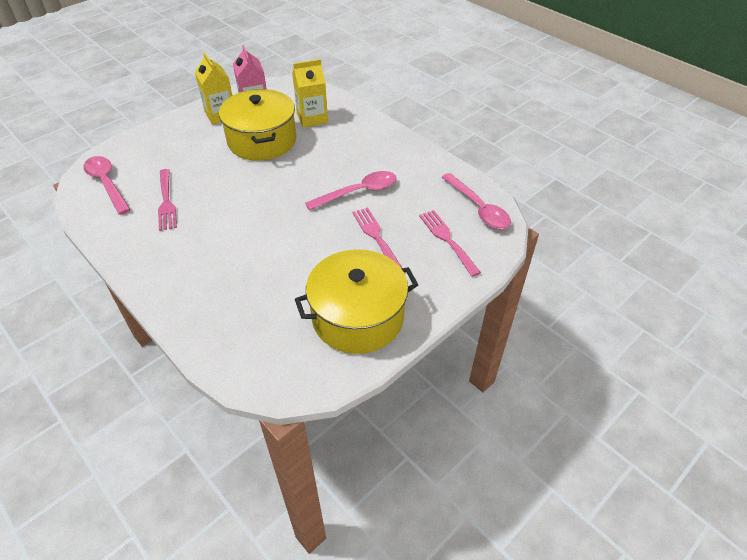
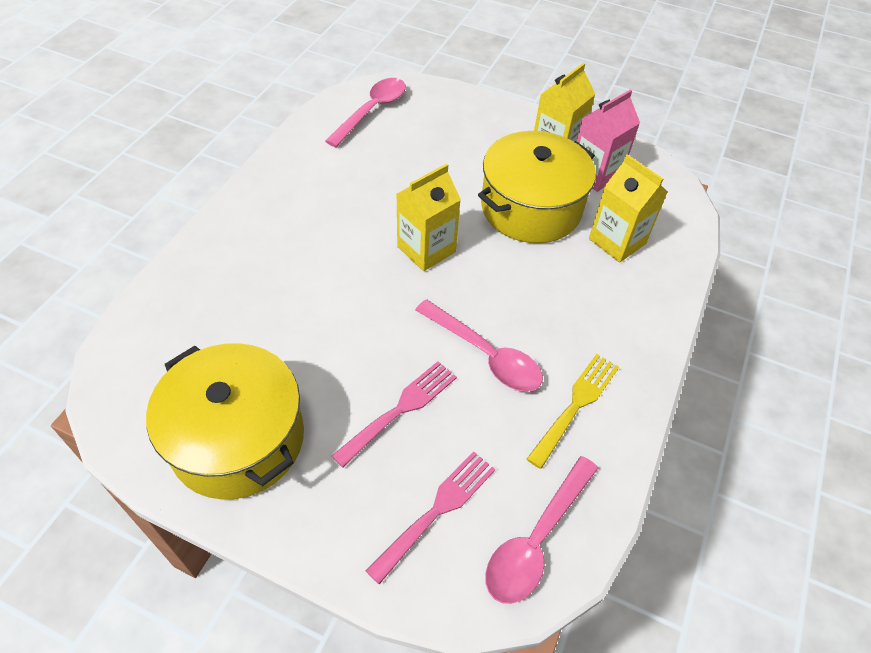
camera: 65 degrees right, 5 degrees up
(166, 202) = (366, 170): pink fork -> none
(262, 193) = (426, 249): none -> yellow carton
(410, 170) = (576, 405): none -> yellow fork

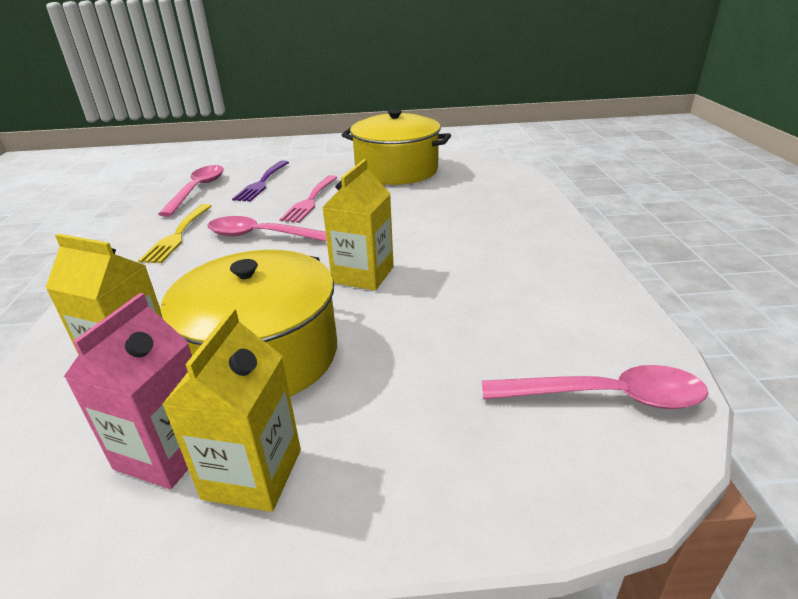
camera: 155 degrees right, 20 degrees down
(372, 111) = (606, 396): pink spoon -> pink spoon turned 90 degrees counterclockwise
(437, 511) = (262, 183): pink fork -> purple fork

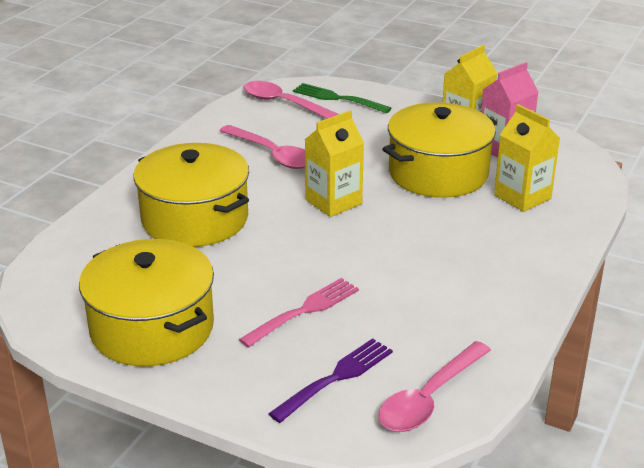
camera: 150 degrees left, 0 degrees up
(177, 235) = (473, 310): yellow fork -> none
(262, 236) = (387, 275): pink spoon -> pink spoon (272, 154)
(466, 222) = (195, 219): none -> yellow pot
(547, 456) = (337, 98): none -> green fork

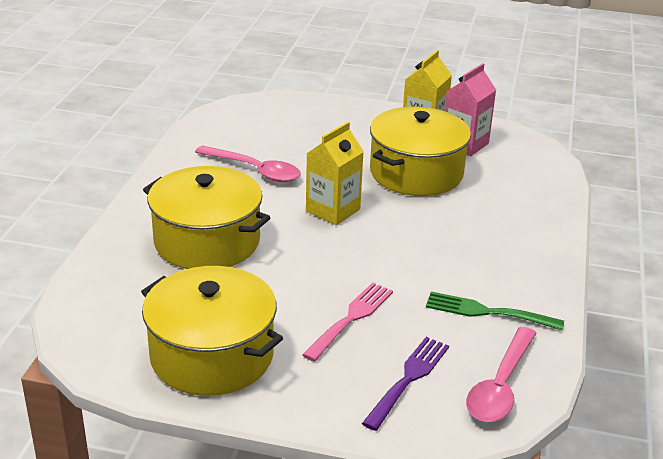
camera: 15 degrees left, 0 degrees up
(284, 104) = (245, 120): pink spoon -> none
(337, 98) = (293, 111): green fork -> green fork (487, 312)
(522, 197) = (500, 187): yellow carton -> none

